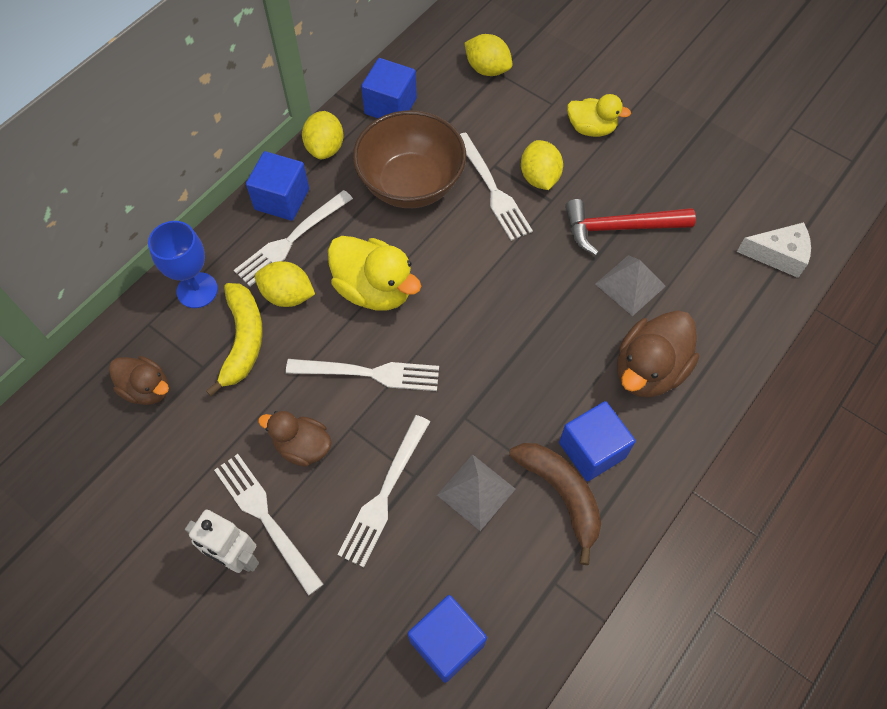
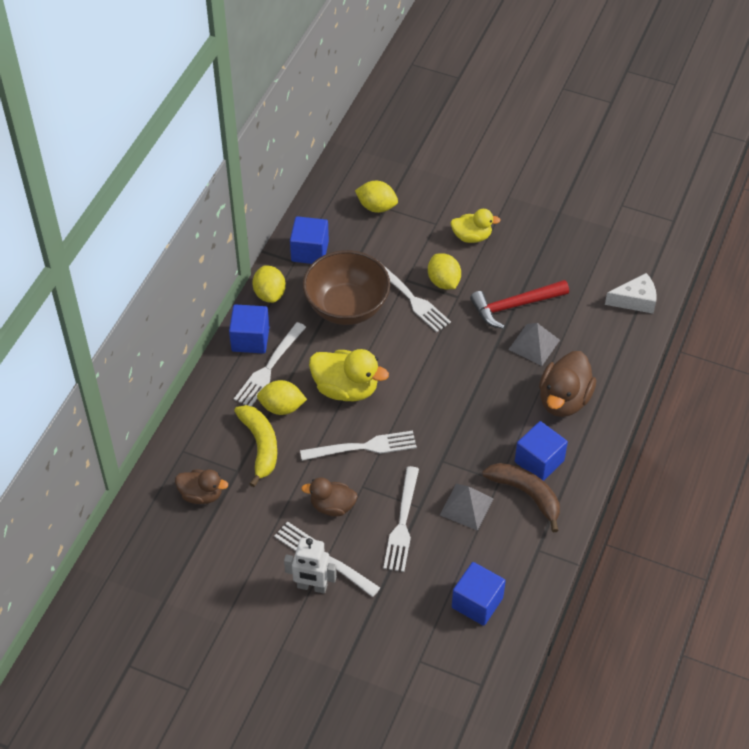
camera: 15 degrees left, 10 degrees down
(197, 290) = (211, 419): blue goblet -> none

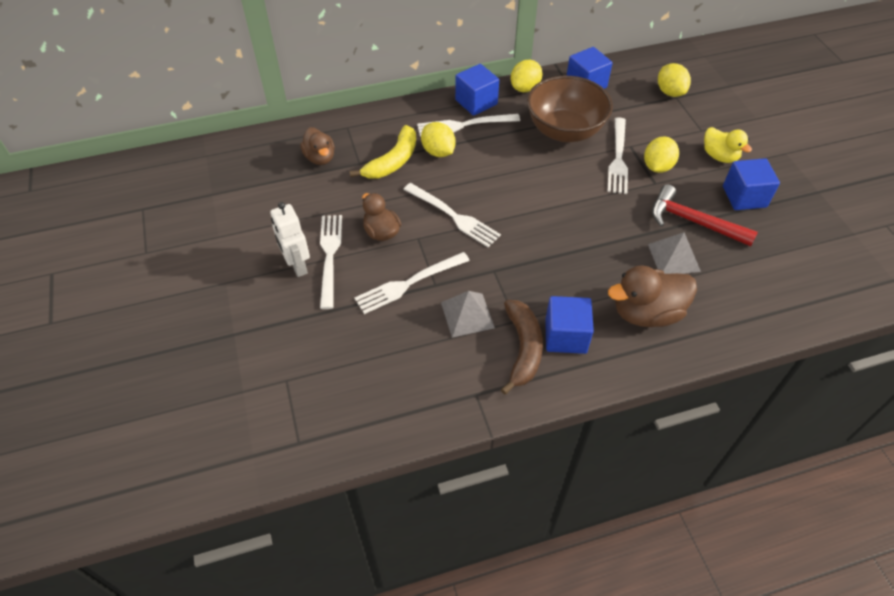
camera: 50 degrees right, 0 degrees up
(346, 389) = (494, 174): yellow duck -> none
(477, 603) = (379, 384): blue cube -> blue cube (744, 197)
(635, 300) = (809, 297): white cheese -> none

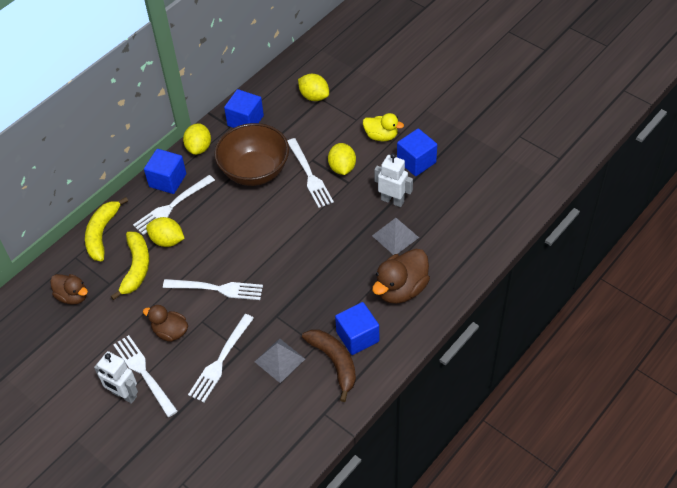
camera: 30 degrees left, 0 degrees up
(385, 119) = (102, 233): none -> yellow banana
(693, 221) = (392, 200): red hammer -> white robot

